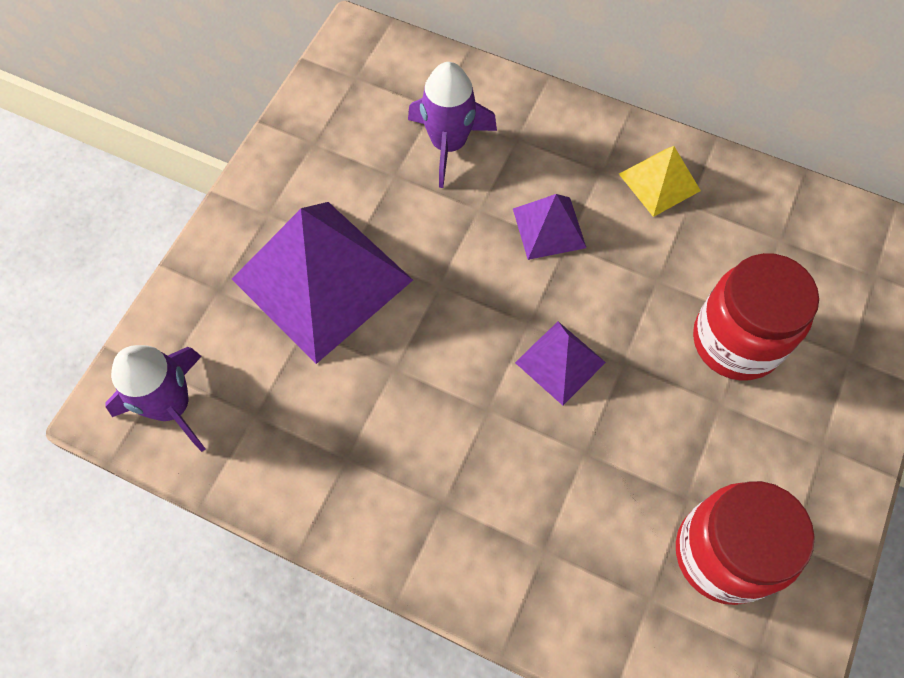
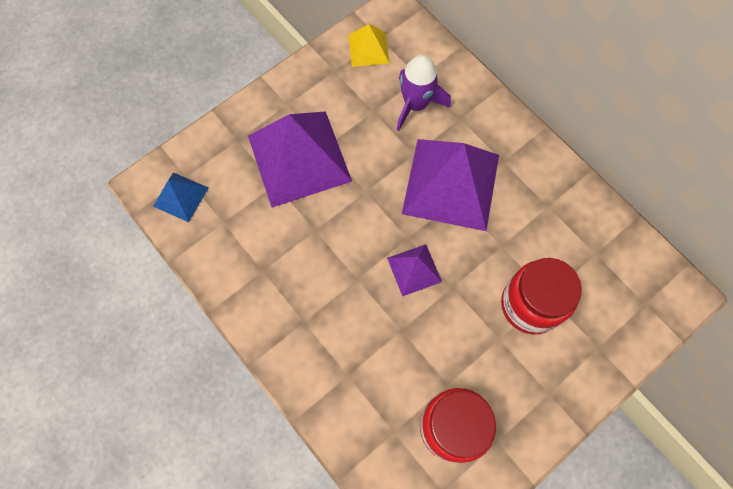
camera: 25 degrees right, 5 degrees up
(172, 406) = (181, 197): purple rocket -> blue pyramid
(549, 228) = (450, 183): purple pyramid -> purple pyramid, size x2.08
(659, 182) = (537, 183): yellow pyramid -> yellow pyramid (368, 48)

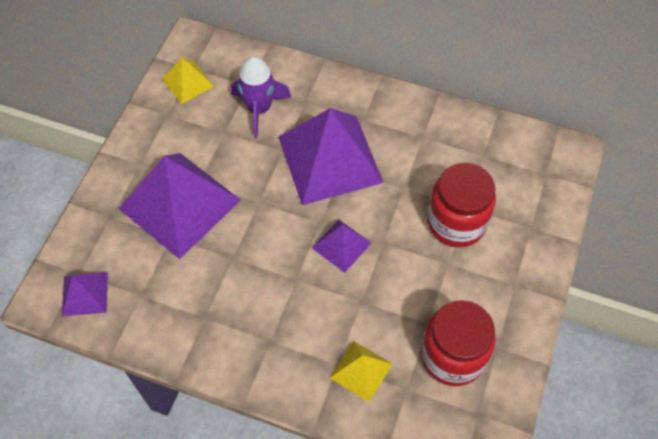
camera: 30 degrees left, 10 degrees down
(181, 197) = (85, 294): blue pyramid -> purple pyramid
(364, 392) = (361, 371): none -> yellow pyramid

